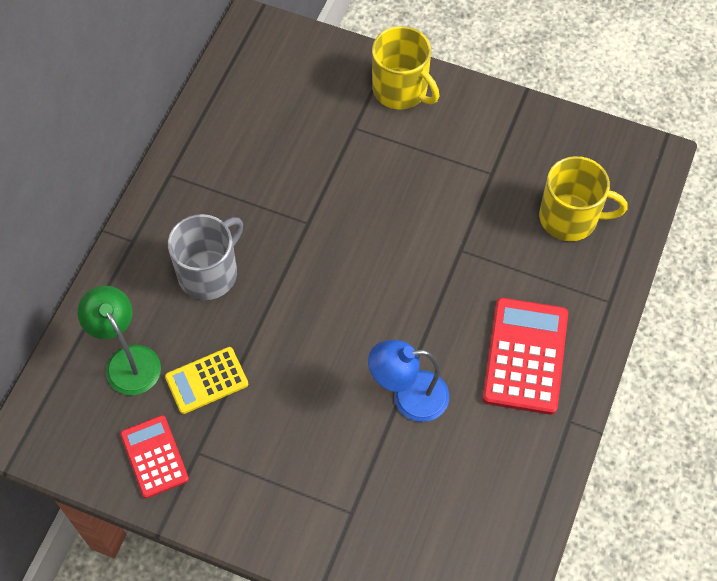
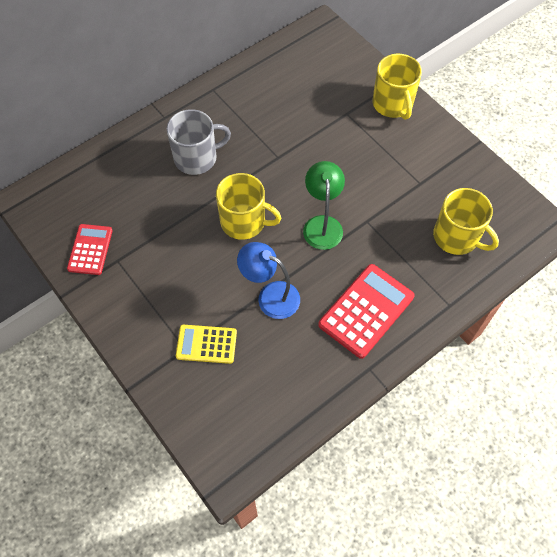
camera: 30 degrees right, 0 degrees up
(127, 360) = (114, 185): green lamp -> green lamp (322, 224)
(206, 381) = (151, 221): yellow calculator -> yellow calculator (206, 344)
(320, 323) = (244, 222): none -> yellow mug

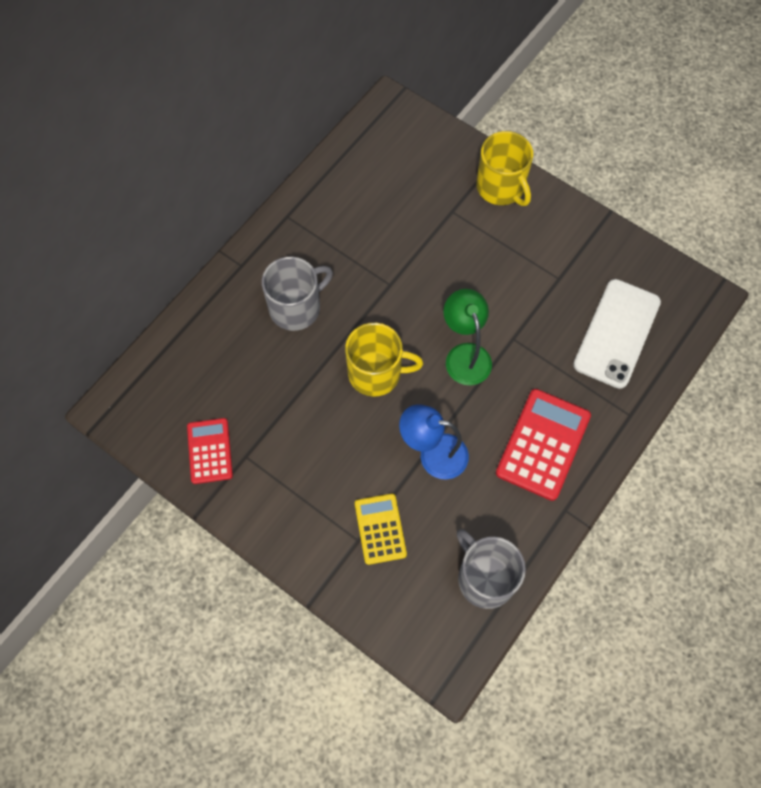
camera: 15 degrees left, 5 degrees up
(206, 344) = (380, 529): yellow calculator -> yellow calculator turned 90 degrees clockwise
(282, 407) = (485, 578): none -> grey mug
(457, 237) = (616, 333): yellow mug -> white phone

